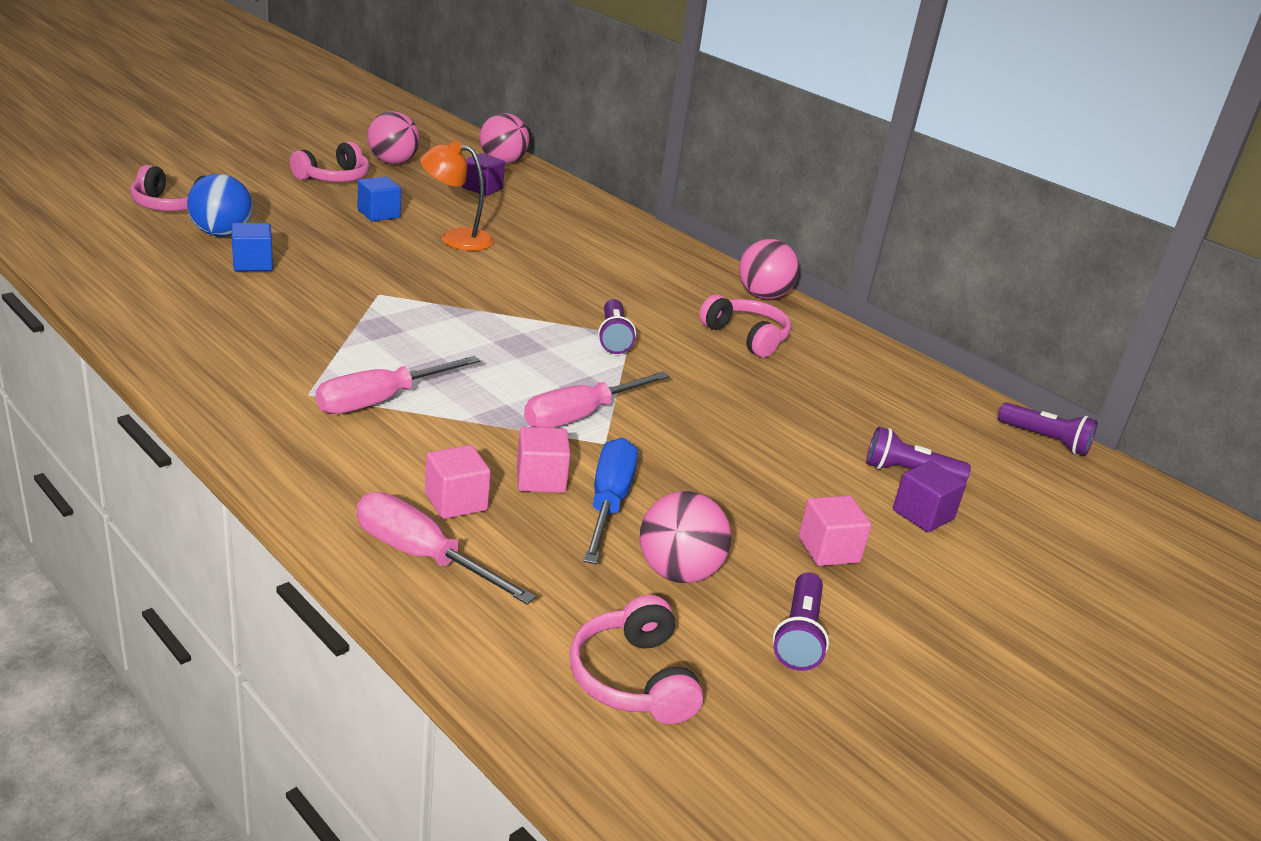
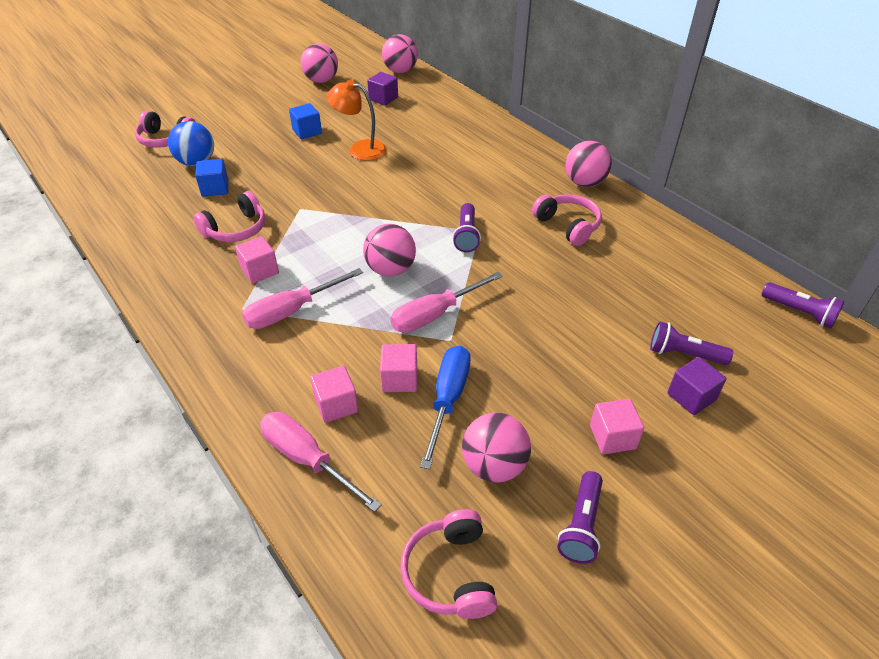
camera: 10 degrees right, 15 degrees up
(329, 355) = (260, 271): none -> pink cube
(334, 178) = (279, 101): pink headphones -> pink headphones (236, 229)
(514, 366) = (390, 270): none -> pink ball

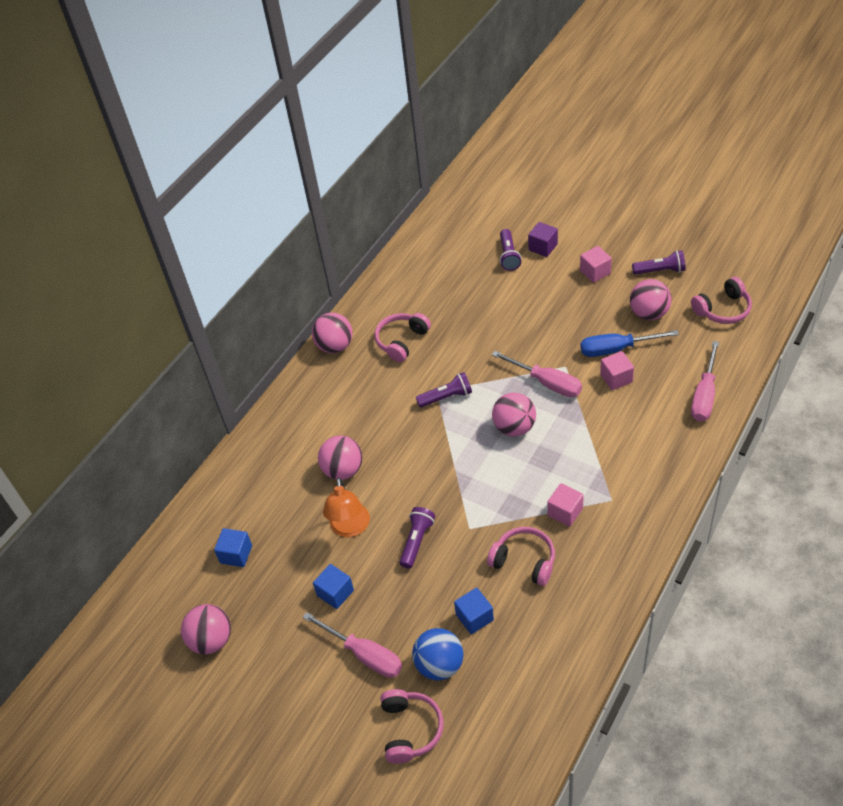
camera: 105 degrees left, 5 degrees up
(292, 311) = (594, 466): pink screwdriver -> pink screwdriver (364, 654)
(336, 405) = (657, 400): pink cube -> none
(383, 98) = (236, 554): purple cube -> blue cube
(400, 71) = (161, 567): pink ball -> pink ball (343, 470)
(799, 312) = (438, 213): purple flashlight -> purple flashlight (417, 541)

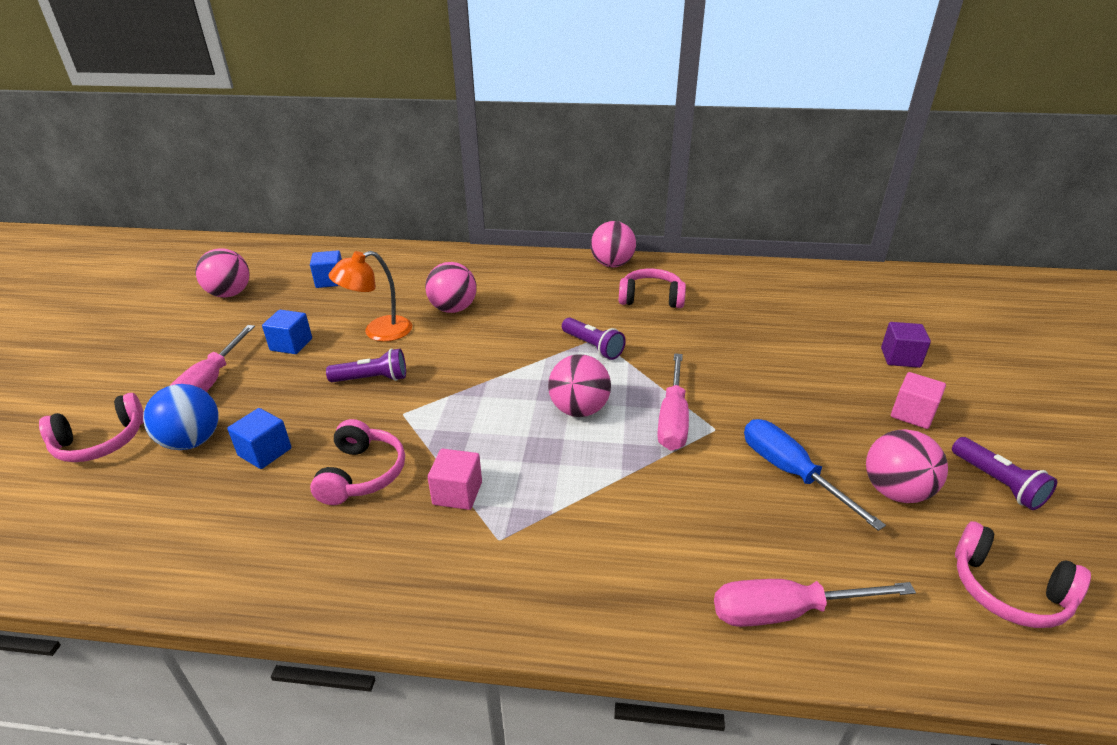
camera: 60 degrees right, 15 degrees down
(508, 256) = (853, 335): purple flashlight -> none
(616, 378) = (734, 486): pink cube -> none

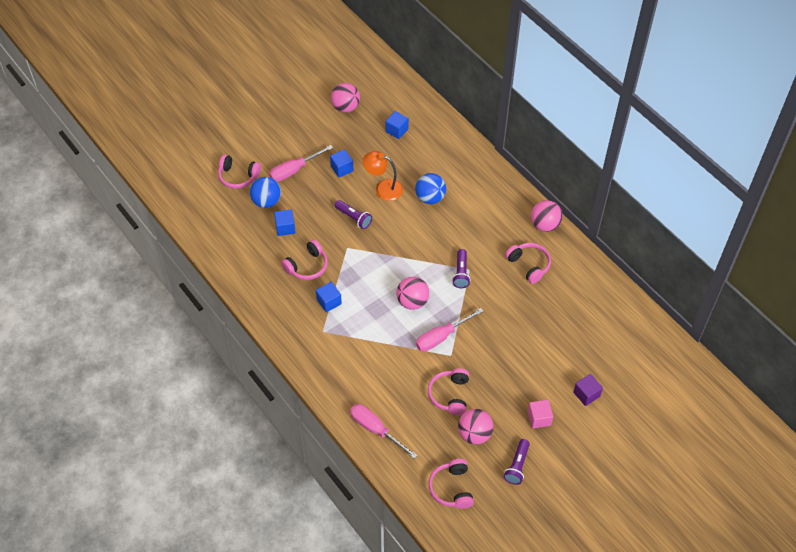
camera: 45 degrees right, 20 degrees up
(453, 309) = (430, 198): pink ball -> blue ball
(457, 493) = (329, 302): pink cube -> blue cube
(790, 472) = (449, 395): blue screwdriver -> pink headphones

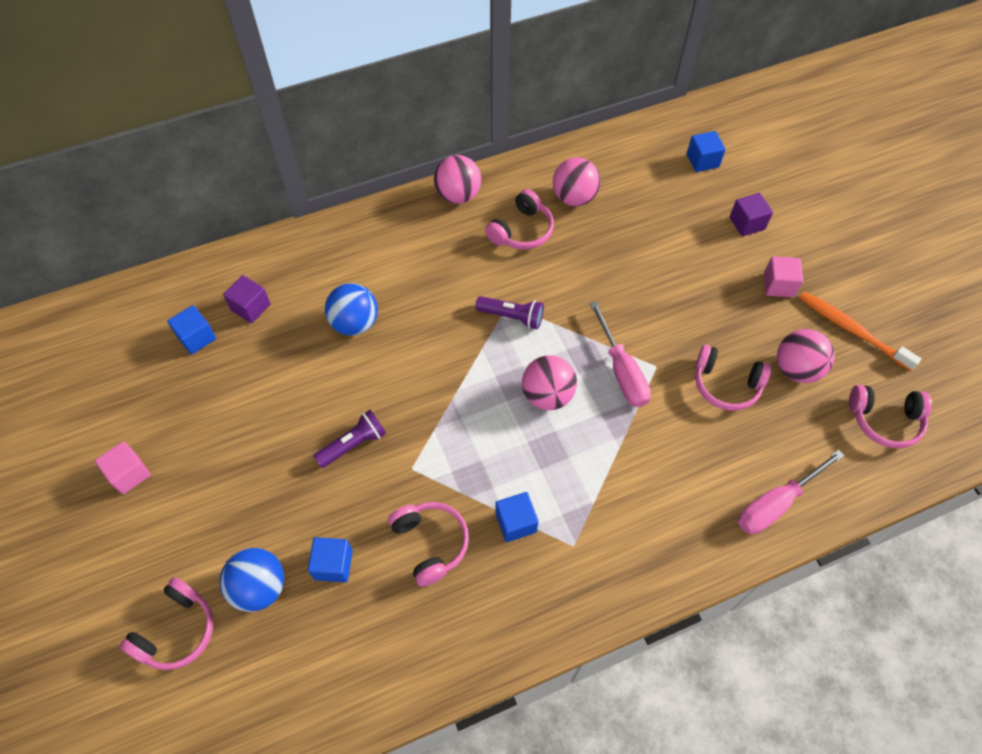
camera: 75 degrees left, 5 degrees up
(294, 170) = (208, 521): pink screwdriver -> none
(310, 131) = (129, 474): none -> pink cube
(342, 169) = (240, 440): blue cube -> blue cube (702, 161)
(345, 107) = (105, 404): pink ball -> pink ball (574, 198)
(383, 188) = (309, 385): orange lamp -> none
(424, 147) = (251, 307): none -> purple cube
(517, 466) = (852, 330): purple flashlight -> orange toothbrush
(529, 265) = (522, 231): pink headphones -> pink headphones turned 150 degrees clockwise

